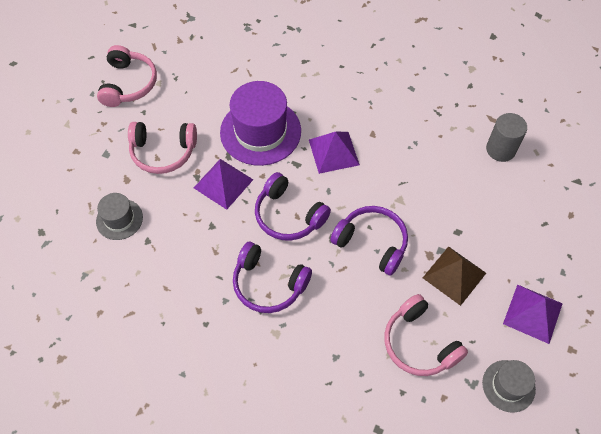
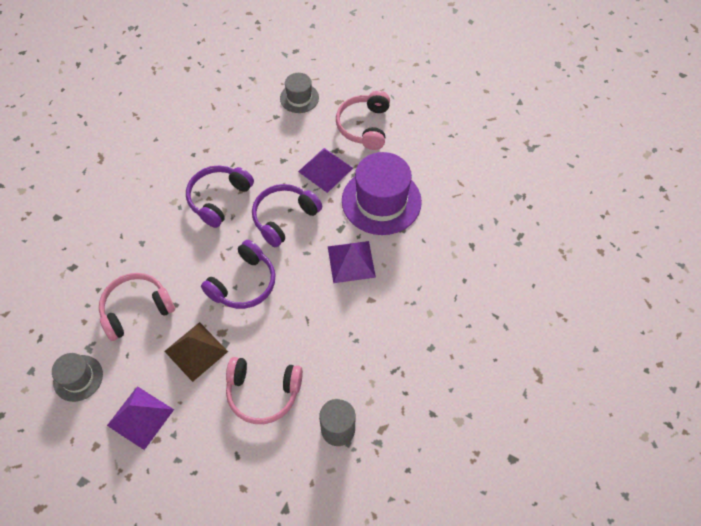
camera: 95 degrees right, 0 degrees up
(128, 84) = (444, 100): pink headphones -> pink headphones (263, 392)

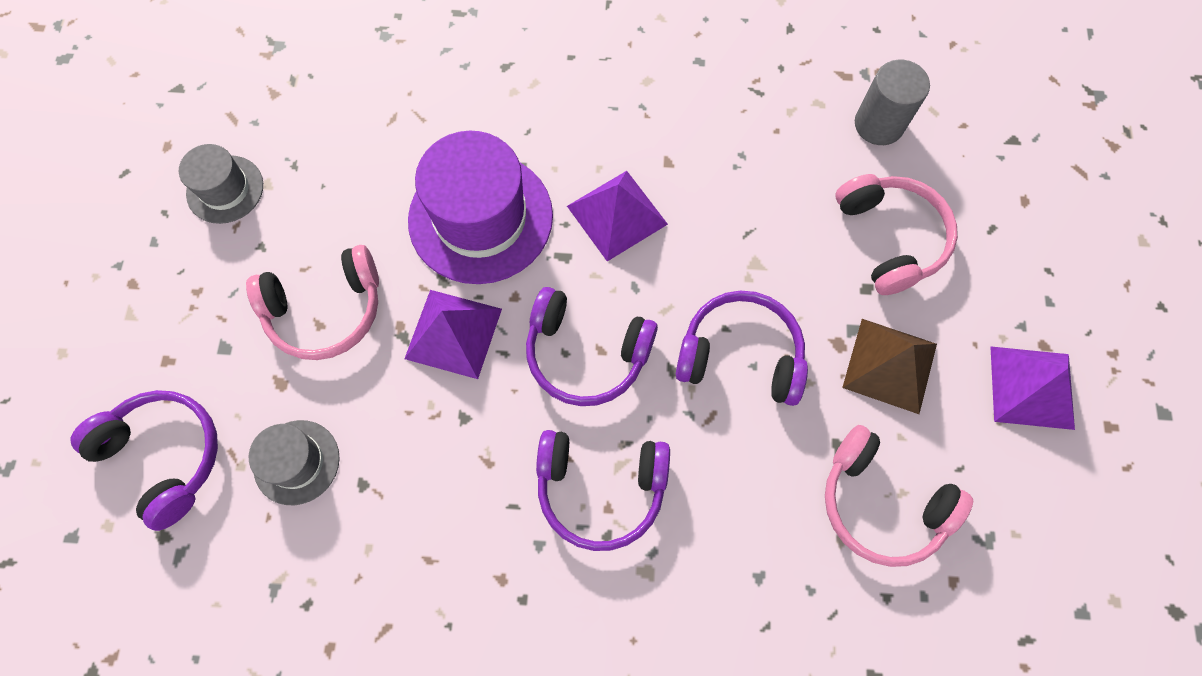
camera: 115 degrees left, 10 degrees up
(78, 378) = (1042, 523): grey hat -> grey hat (225, 189)
(328, 58) = (164, 456): none -> purple headphones

